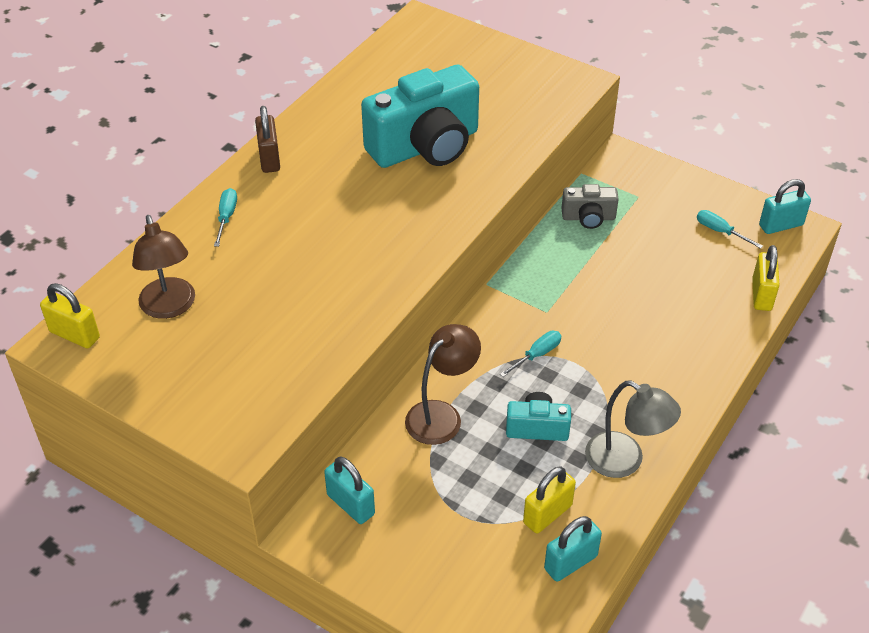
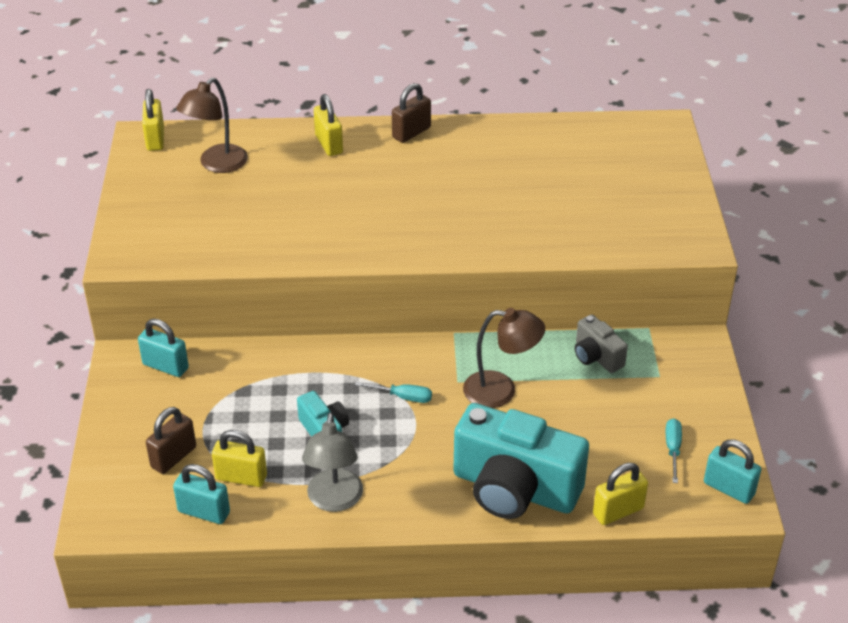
camera: 55 degrees right, 5 degrees down
(226, 217) = (329, 144): turquoise screwdriver -> yellow padlock
(350, 504) = (165, 366): turquoise padlock -> turquoise padlock turned 75 degrees counterclockwise
(425, 146) = (512, 199): turquoise camera -> turquoise camera (514, 489)
(441, 415) = (290, 372): brown lamp -> brown lamp (501, 391)
(481, 554) = (173, 457): none -> brown padlock

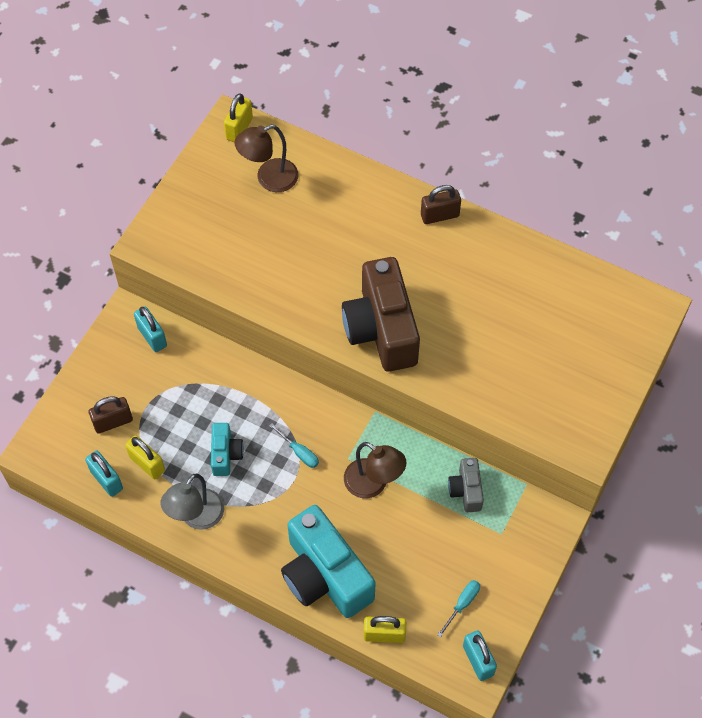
camera: 30 degrees right, 20 degrees up
(329, 144) = (367, 197): yellow padlock -> none
(426, 233) = (381, 329): none -> brown camera

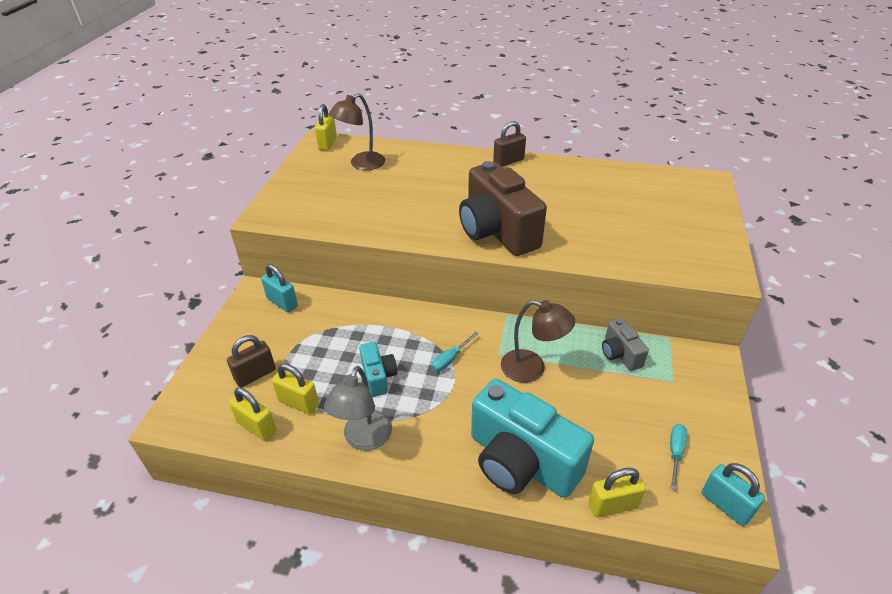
camera: 15 degrees left, 20 degrees down
(106, 480) = (257, 427): turquoise padlock -> yellow padlock
(299, 452) = (450, 359): turquoise screwdriver -> turquoise screwdriver turned 105 degrees clockwise

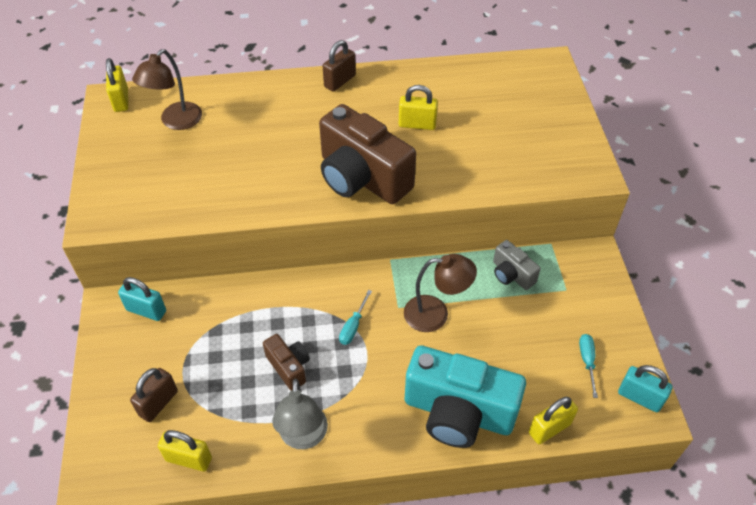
camera: 20 degrees left, 10 degrees up
(298, 402) = (219, 419): yellow padlock -> yellow padlock (417, 124)
(378, 377) = (289, 367): turquoise camera -> brown camera

